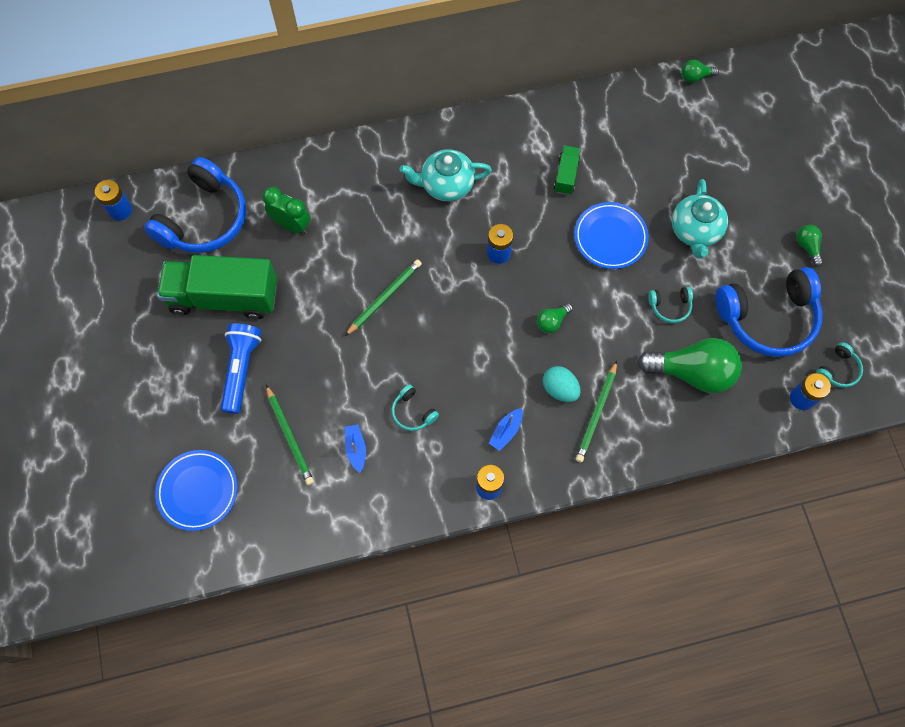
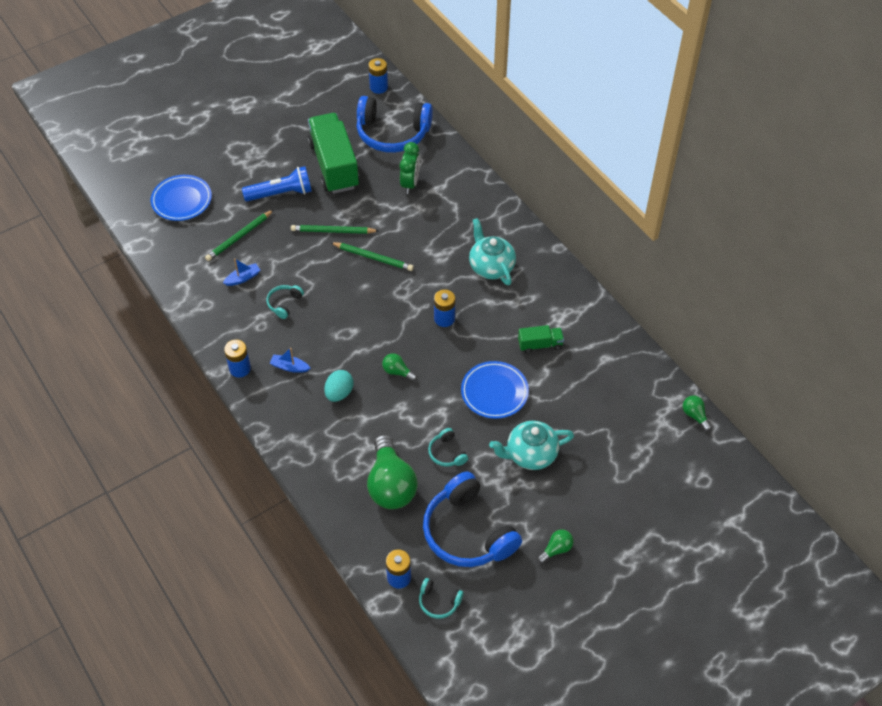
camera: 70 degrees right, 15 degrees down
(597, 413) = (327, 424): green pencil -> green pencil (333, 231)

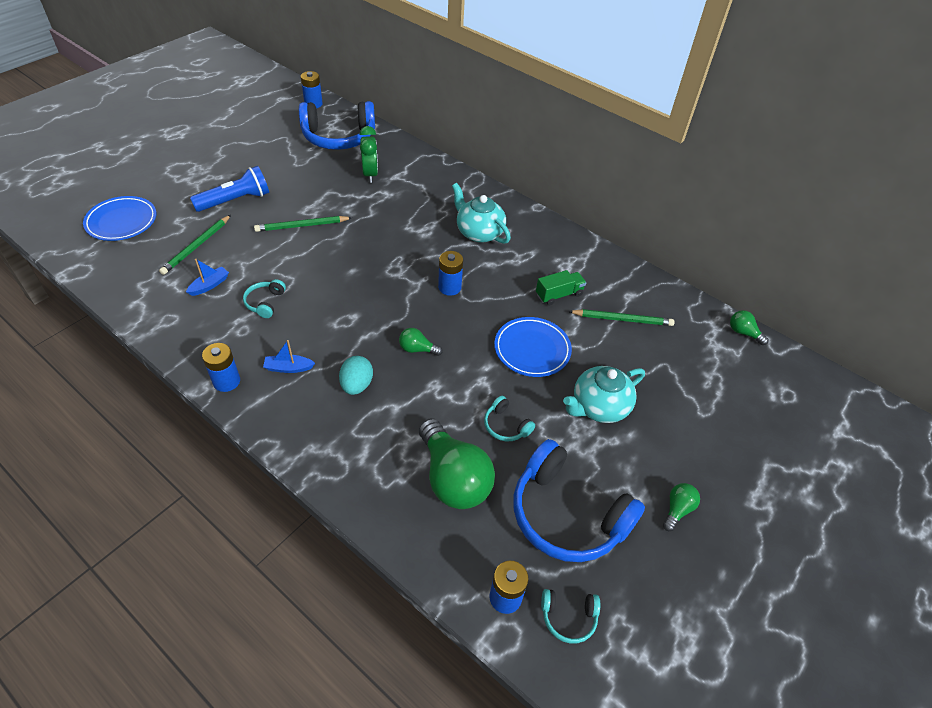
camera: 20 degrees left, 5 degrees down
(334, 165) = (286, 169): green truck -> none
(373, 257) = (353, 243): green pencil -> green pencil (622, 319)

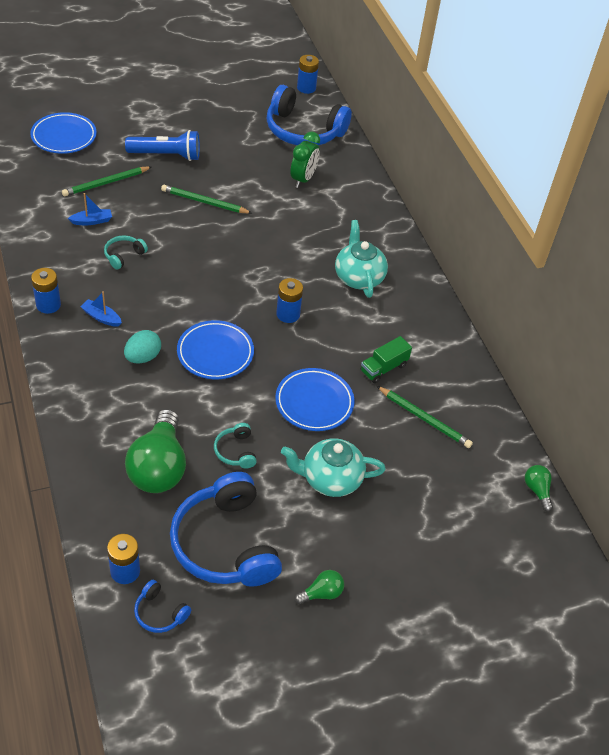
camera: 30 degrees right, 0 degrees up
(417, 349) = (215, 353): green light bulb -> blue plate
(559, 295) = (383, 368): green truck -> green truck turned 135 degrees clockwise
(568, 617) = (160, 613): turquoise headphones -> blue headphones

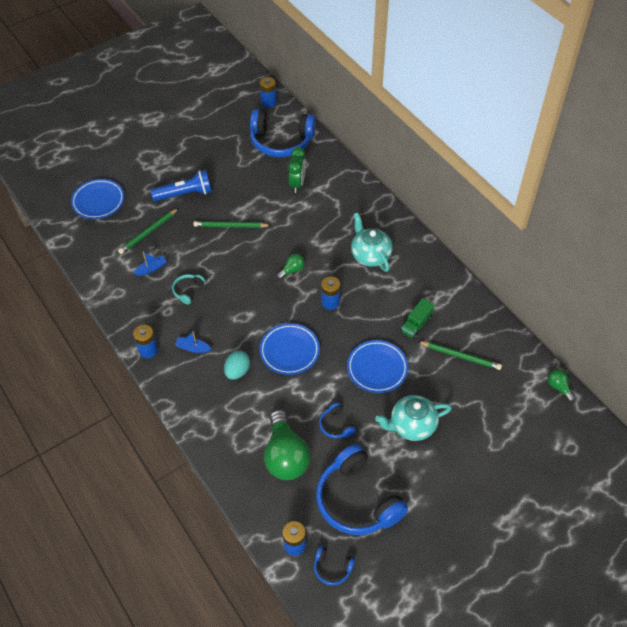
camera: 10 degrees left, 5 degrees up
(236, 451) = (336, 425): turquoise headphones -> blue headphones
(321, 593) = (439, 515): green light bulb -> green light bulb (292, 270)

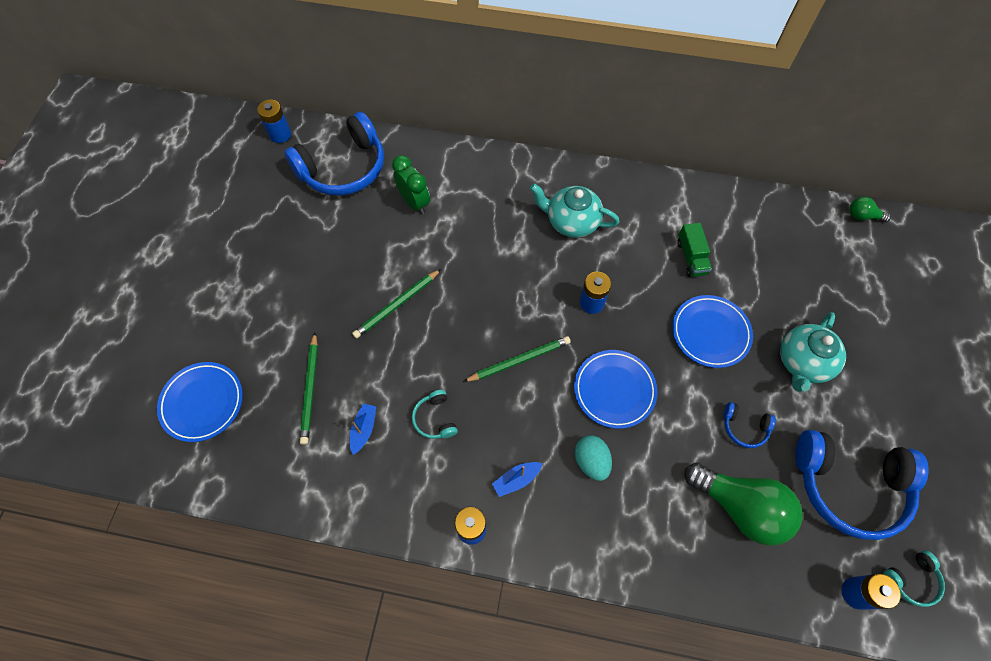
camera: 45 degrees left, 10 degrees up
(185, 194) = (302, 309): blue flashlight -> none
(292, 270) = (516, 300): green light bulb -> none
(332, 568) = (911, 579): blue headphones -> turquoise headphones
(460, 356) = (760, 256): green pencil -> green pencil (519, 360)

